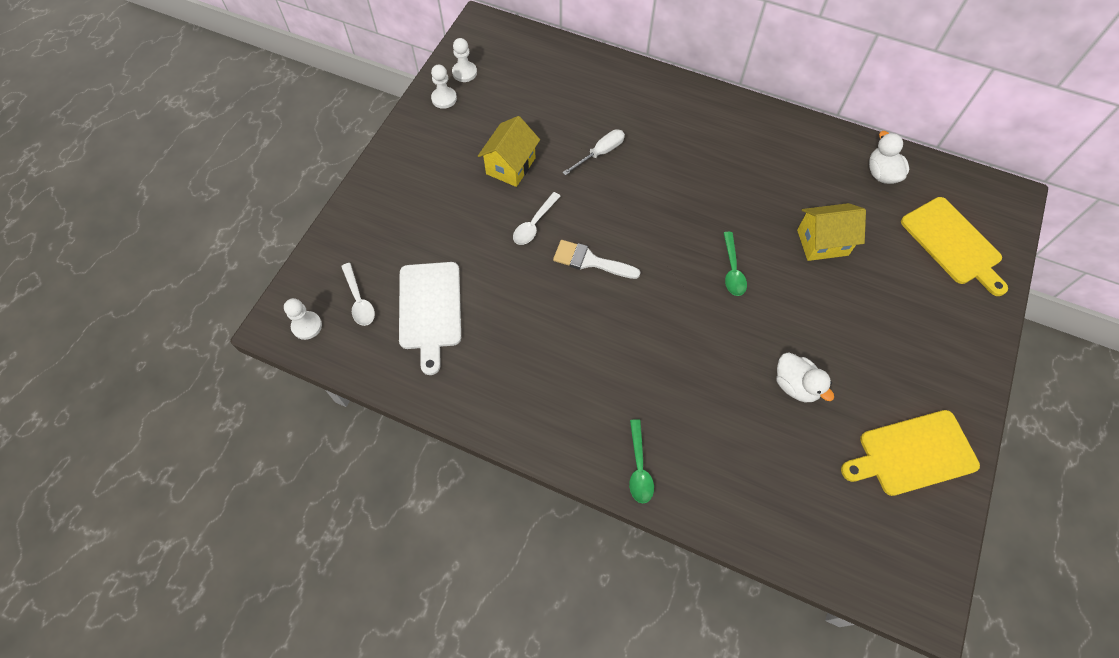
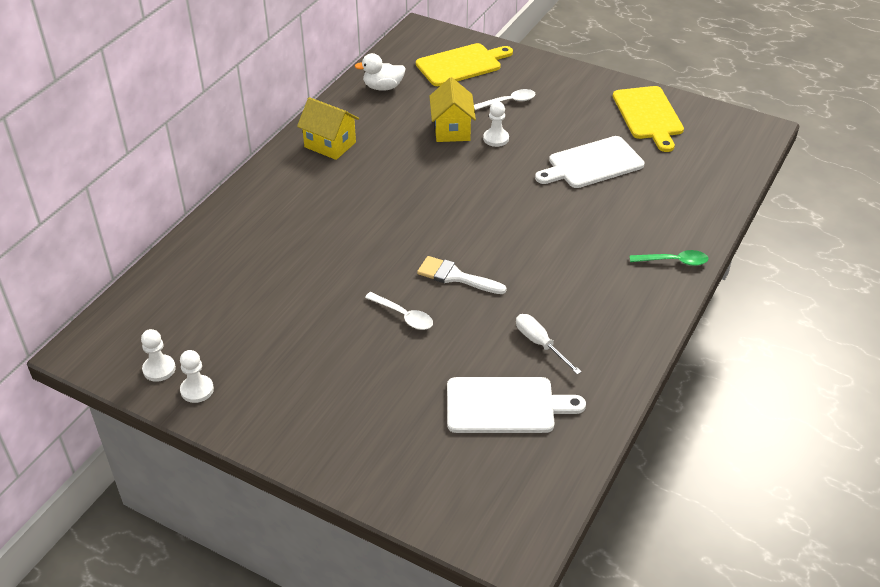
camera: 85 degrees left, 20 degrees down
(307, 326) = (521, 522): white pawn -> white pawn (496, 138)
(359, 300) = (489, 471): white spoon -> white spoon (508, 102)
(510, 166) = (319, 332): yellow house -> yellow house (330, 145)
(590, 261) = (455, 276): white brush -> white brush turned 90 degrees clockwise
(600, 153) = (318, 259): white screwdriver -> white screwdriver (540, 344)
(732, 270) = (475, 184): green spoon -> none
(795, 385) = (592, 164): white duck -> white cutting board

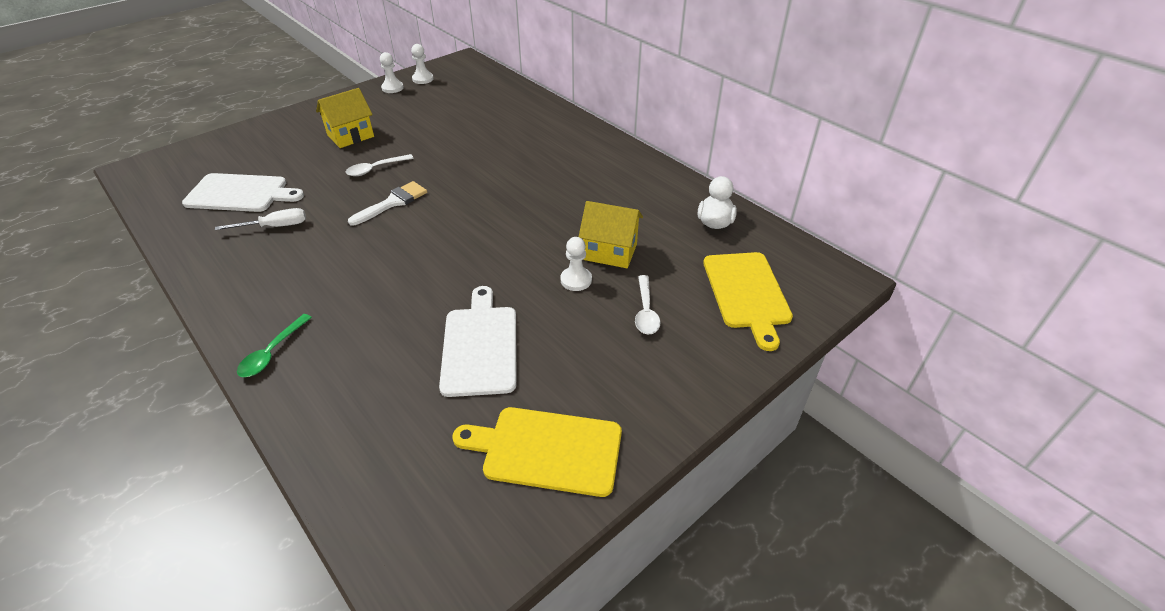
camera: 110 degrees right, 0 degrees up
(330, 145) = (625, 173): yellow house -> yellow house (350, 136)
(505, 405) = (240, 193): white cutting board -> white cutting board turned 105 degrees counterclockwise

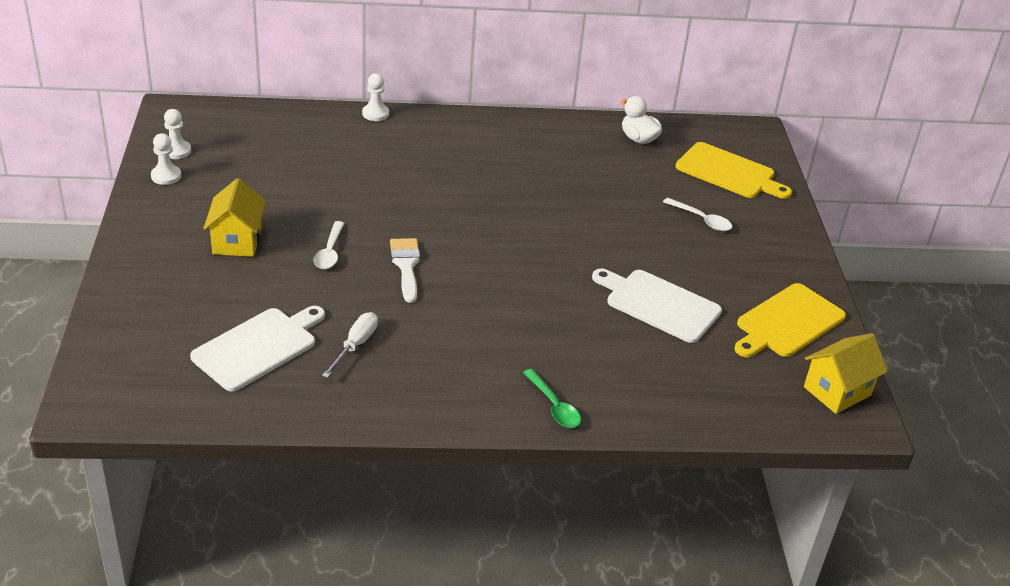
camera: 55 degrees left, 5 degrees down
(576, 280) = (633, 229): white pawn -> white pawn (375, 114)
(610, 252) = (618, 198): yellow house -> yellow house (837, 391)

